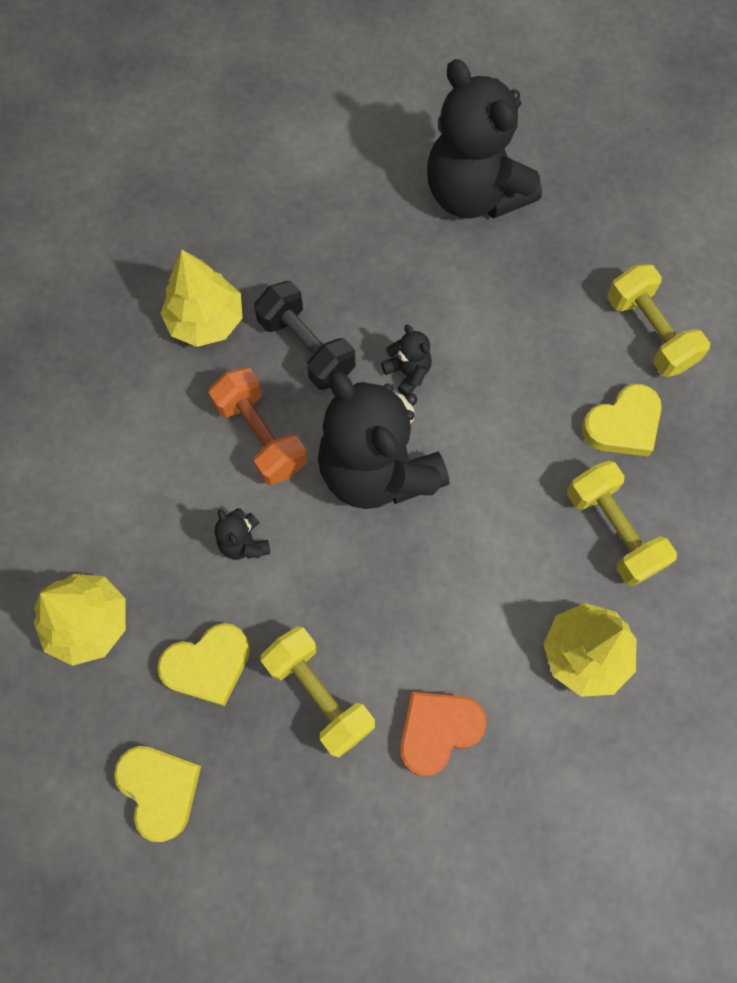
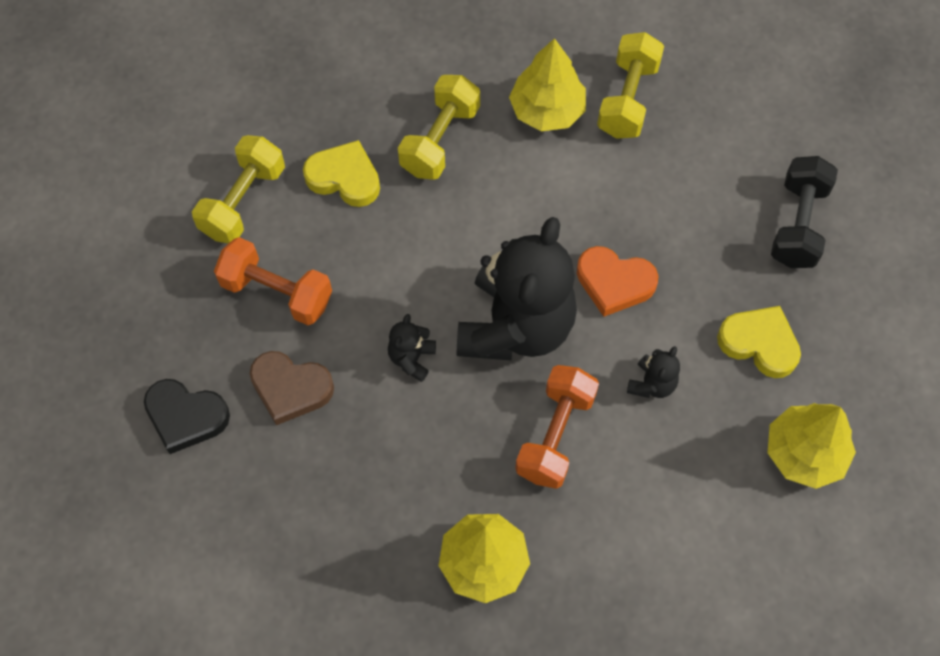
camera: 125 degrees left, 5 degrees down
(160, 789) = (863, 314): yellow heart -> none
(306, 347) = (447, 456): black dumbbell -> black dumbbell (798, 224)
(319, 694) = (714, 255): yellow dumbbell -> yellow dumbbell (627, 99)
(437, 730) = (674, 168): orange heart -> orange heart (614, 283)
(446, 274) = (290, 388): none -> brown heart
(474, 195) = (186, 417): black teddy bear -> black heart
(540, 310) = (277, 292): none -> orange dumbbell

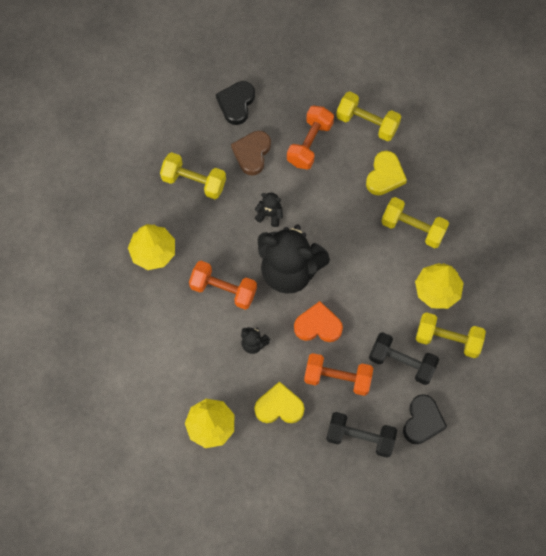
camera: 90 degrees right, 5 degrees up
(342, 491) = (194, 182): none -> yellow dumbbell
(614, 283) = (318, 325): orange heart -> orange heart turned 75 degrees clockwise
(669, 163) = (402, 362): none -> black dumbbell
(703, 255) = (337, 378): none -> orange dumbbell
(759, 343) = (279, 406): yellow heart -> yellow heart turned 120 degrees counterclockwise
(762, 138) = (422, 421): none -> black heart

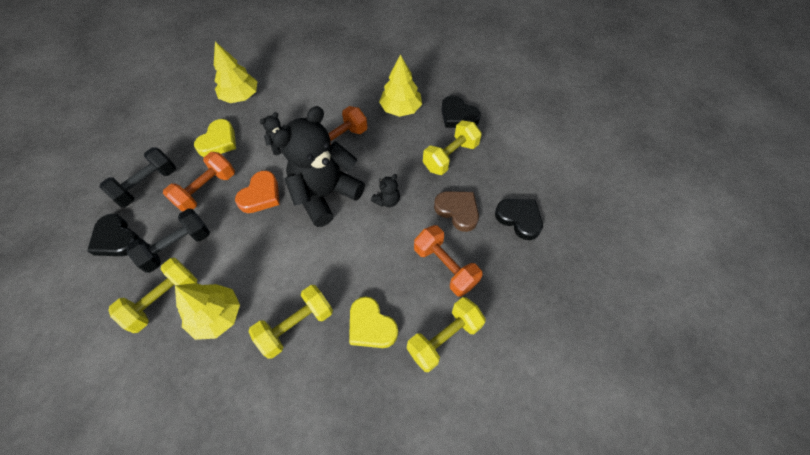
camera: 115 degrees right, 10 degrees down
(138, 194) = (458, 116): none -> black heart

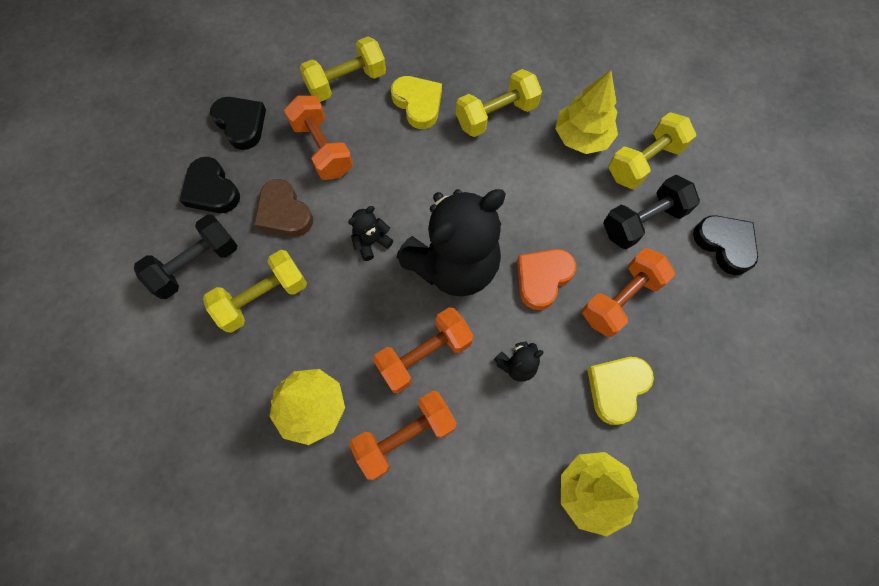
camera: 170 degrees left, 10 degrees up
(147, 185) = (708, 322): black dumbbell -> black dumbbell (196, 264)
(345, 104) = (405, 436): none -> orange dumbbell
(458, 116) = (223, 375): black heart -> black heart (241, 124)

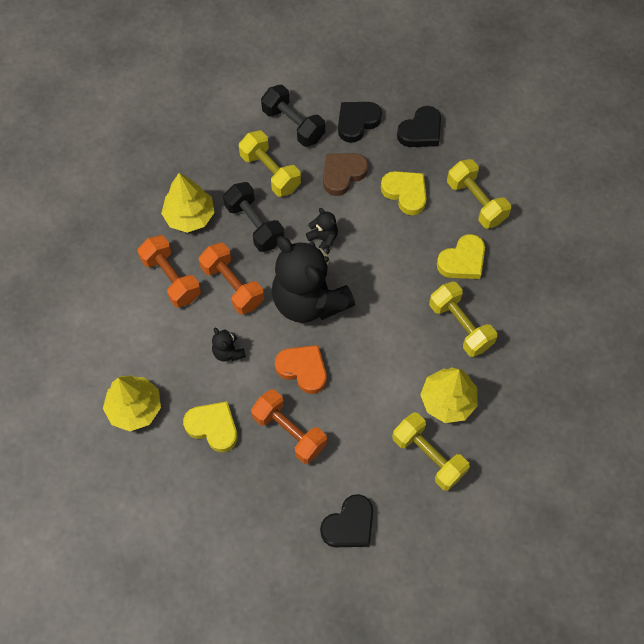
camera: 85 degrees right, 5 degrees down
(323, 149) = (405, 193): orange dumbbell -> yellow heart
(643, 221) = (365, 453): black dumbbell -> black dumbbell (254, 225)

